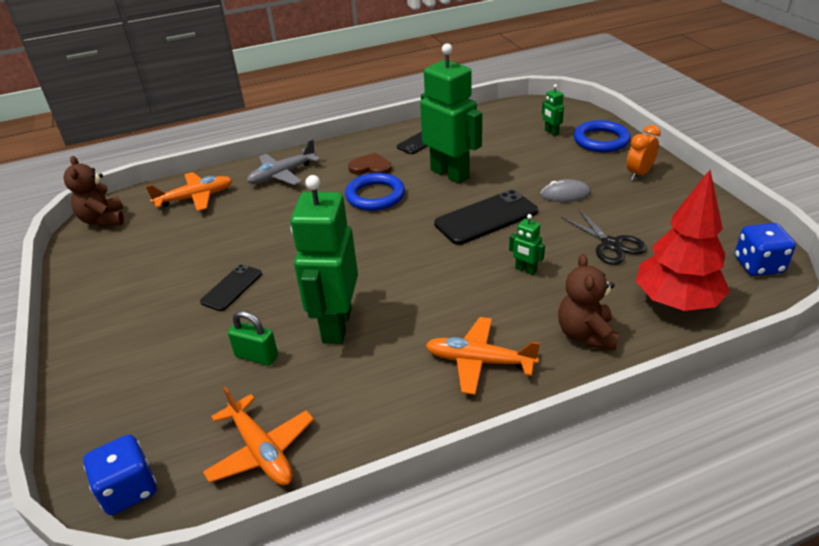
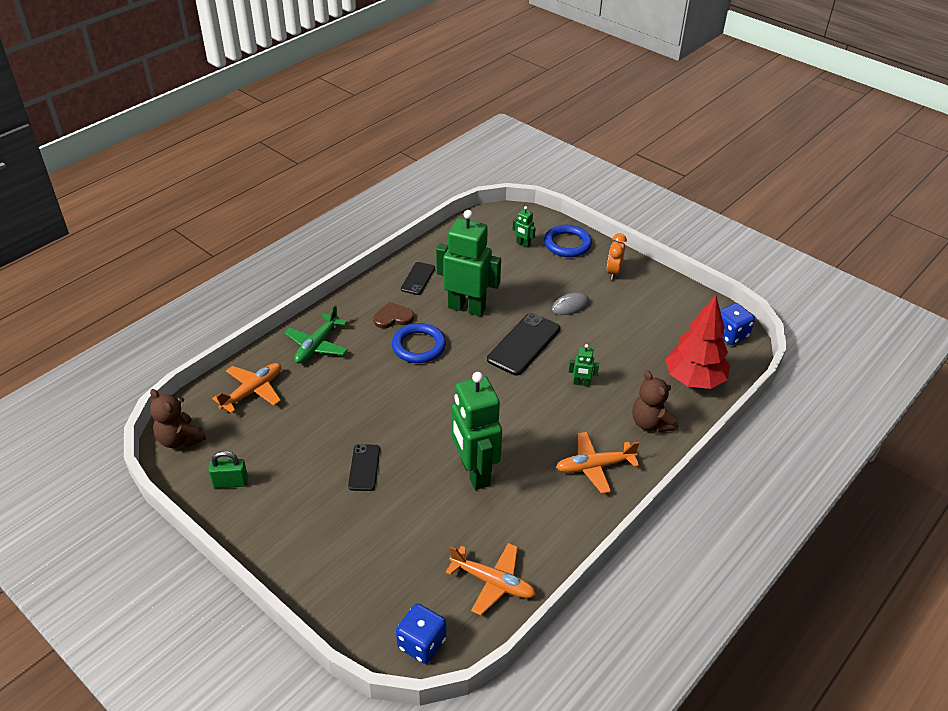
camera: 30 degrees left, 5 degrees up
(257, 356) = (433, 517): green padlock -> green padlock (230, 482)
(282, 175) = (317, 345): grey plane -> green plane
(611, 245) = (628, 344): black scissors -> none

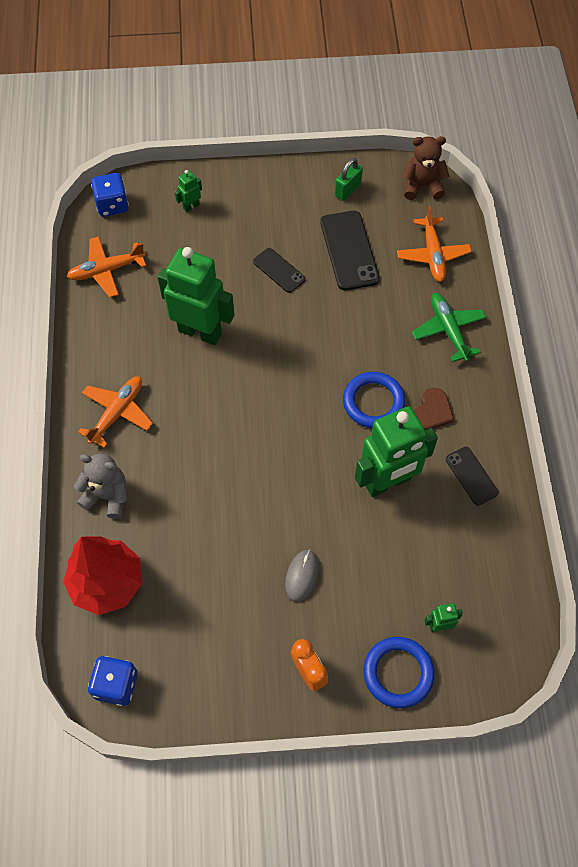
camera: 135 degrees right, 20 degrees up
(524, 344) = (293, 486): black phone -> black phone (349, 250)
(581, 383) = (202, 487): green robot -> green robot (191, 206)
(651, 423) = (107, 496): brown teddy bear -> grey teddy bear

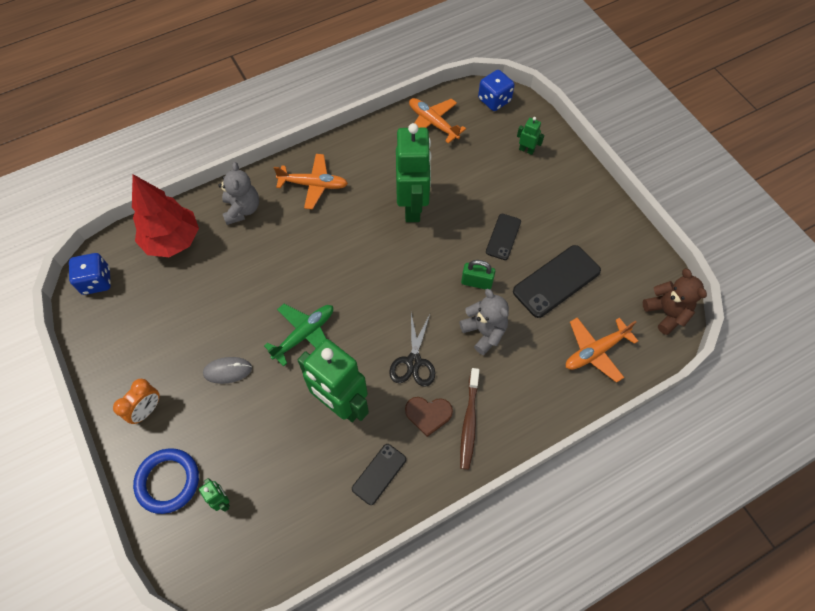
camera: 65 degrees right, 0 degrees up
(347, 190) = (619, 254): green padlock -> green padlock (476, 282)
(371, 331) = (484, 332): none -> grey teddy bear
(373, 402) = (413, 362): blue ring -> black scissors
(448, 330) = (521, 396): green plane -> green plane (304, 334)
(454, 381) = (469, 422): none -> brown toothbrush

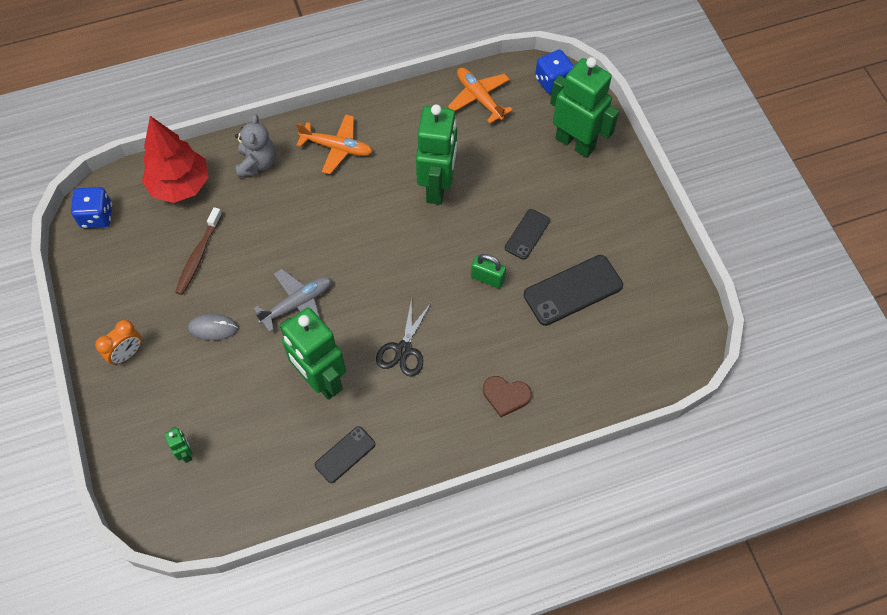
camera: 10 degrees right, 0 degrees up
(168, 481) = (136, 426): blue ring -> none
(304, 334) = (297, 304): green plane -> grey plane
(428, 414) = (407, 405): brown heart -> brown heart (506, 396)
(469, 422) = (447, 419): brown toothbrush -> brown toothbrush (198, 256)
(484, 332) = (483, 331): grey teddy bear -> none
(526, 150) = (575, 143): green robot -> green robot, size x2.41
(595, 351) = (596, 370): orange plane -> none
(666, 313) = (683, 342): brown teddy bear -> none

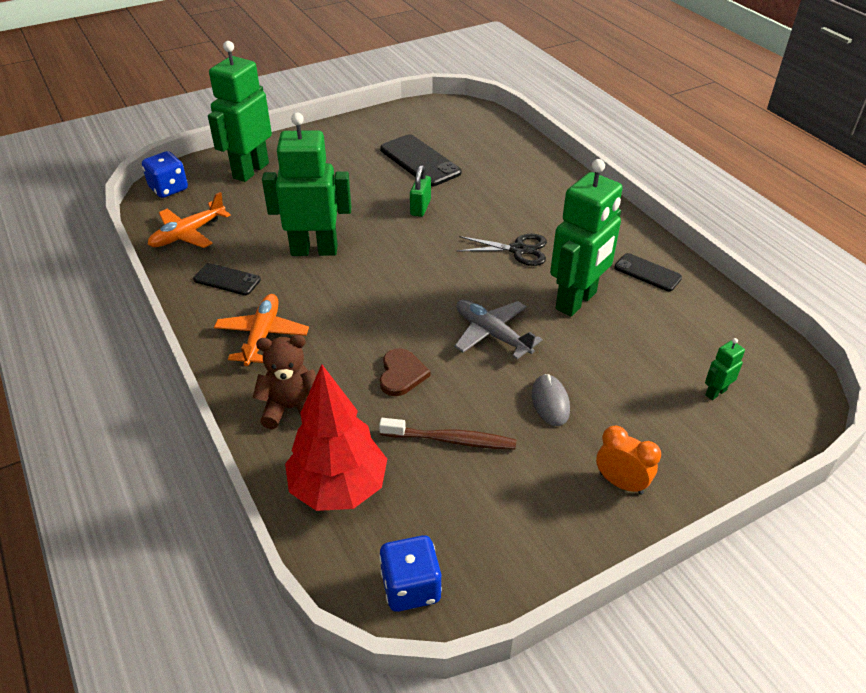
camera: 100 degrees left, 20 degrees down
(257, 163) = (291, 408): grey teddy bear -> brown teddy bear
(506, 396) = (539, 187): brown heart -> brown heart (401, 374)
(527, 234) = (364, 189): black phone -> black phone (227, 280)

